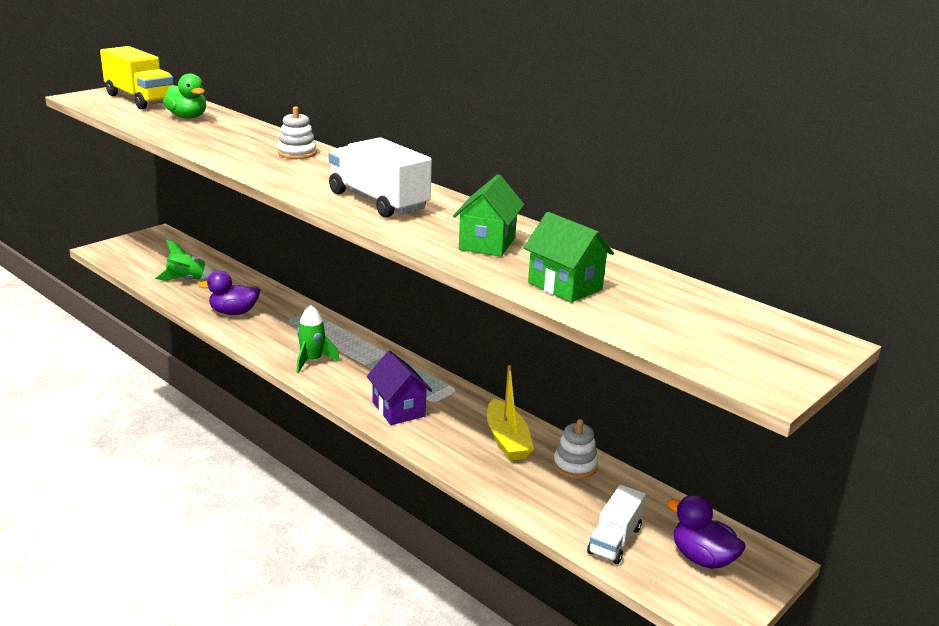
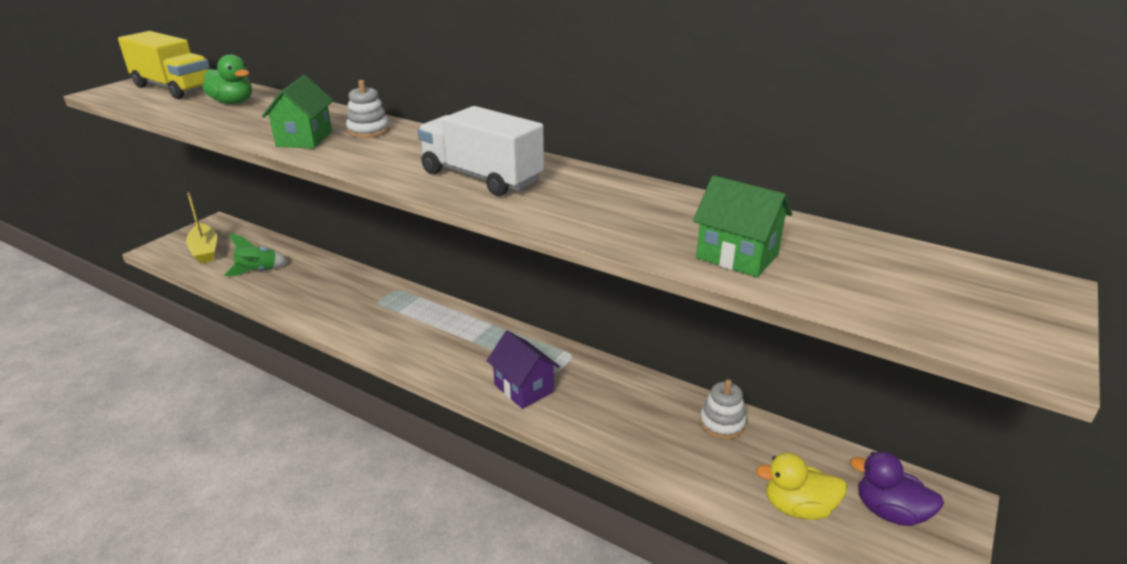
camera: 10 degrees left, 5 degrees up
(234, 312) = (318, 302): purple duck -> none
(312, 361) = (416, 345): green rocket -> none
(487, 243) = (624, 213): green house -> green house (304, 139)
(507, 440) = (644, 405): yellow boat -> yellow boat (205, 250)
(614, 540) = (798, 508): white truck -> yellow duck

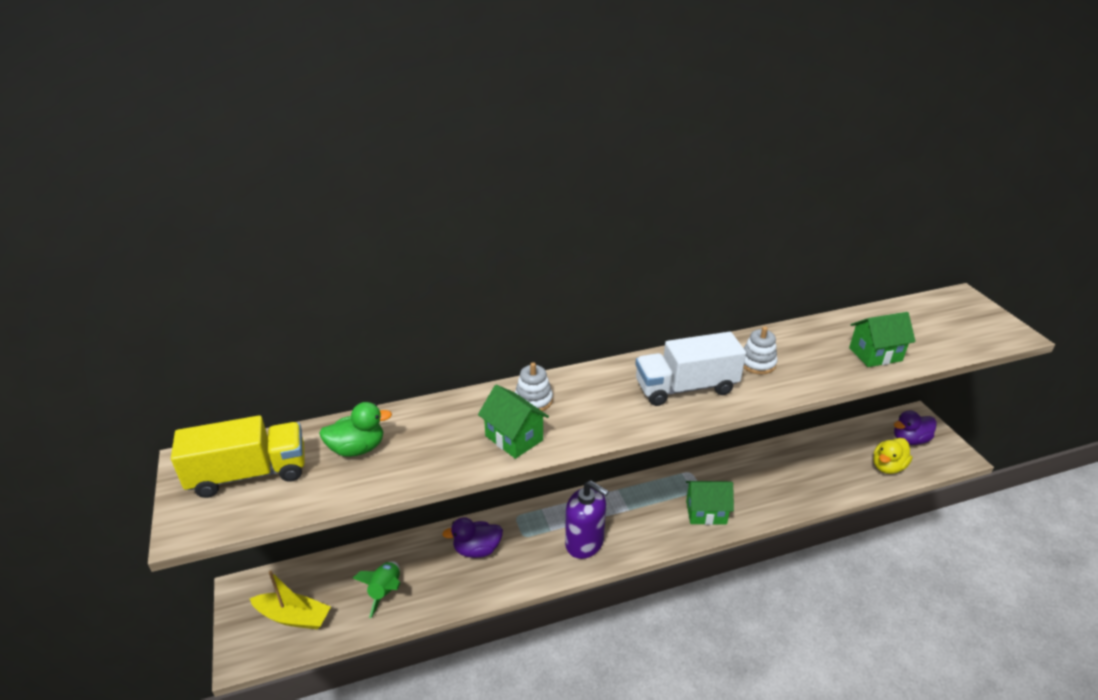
camera: 50 degrees left, 5 degrees up
(338, 288) = (477, 549): none -> purple duck
(400, 335) = (584, 543): none -> purple soap dispenser
(523, 388) = (706, 512): purple house -> green house
(722, 423) = (806, 451): white stacking toy -> white stacking toy (757, 363)

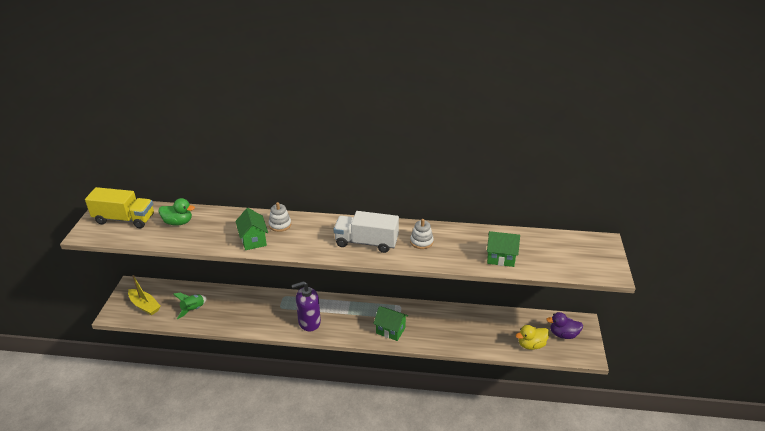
camera: 25 degrees right, 0 degrees up
(477, 549) = (251, 305): purple duck -> none
(584, 543) = (309, 322): purple soap dispenser -> purple soap dispenser turned 105 degrees clockwise

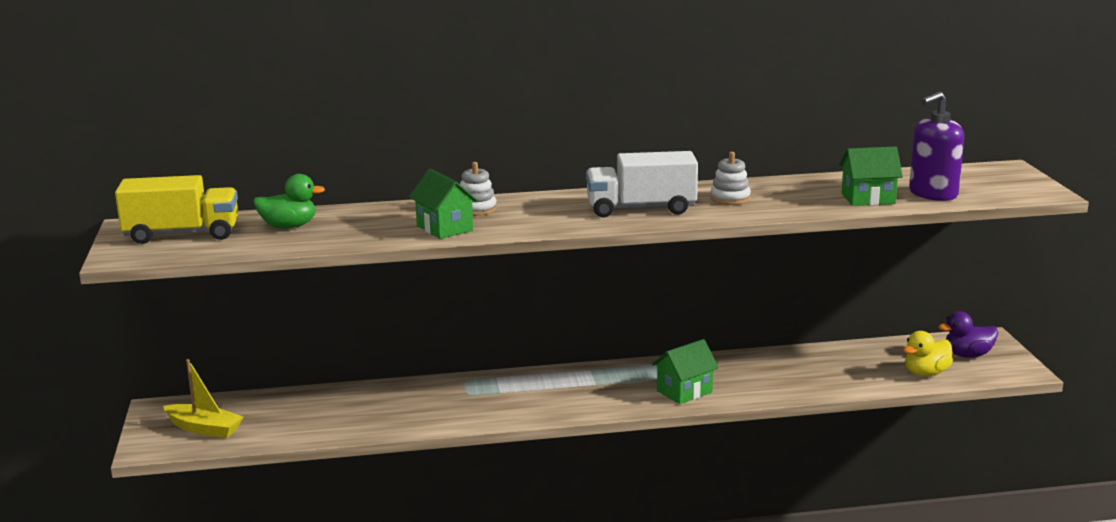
camera: 15 degrees left, 15 degrees down
(193, 309) = (304, 420): green rocket -> none
(309, 322) = (534, 403): purple soap dispenser -> purple soap dispenser (933, 194)
(390, 330) = (684, 391): green house -> green house turned 45 degrees counterclockwise

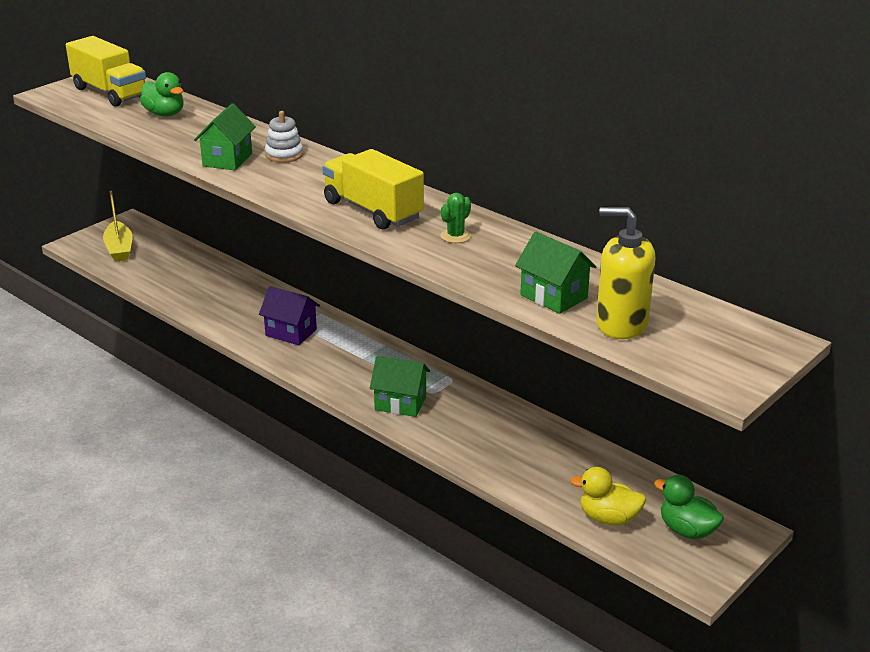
camera: 50 degrees right, 10 degrees up
(507, 398) = (291, 332): none -> purple house
(641, 209) = (373, 210): white truck -> yellow truck
(730, 198) = (455, 236): white stacking toy -> green cactus
(933, 194) = (621, 324): purple soap dispenser -> yellow soap dispenser
(967, 355) = (687, 530): purple duck -> green duck

